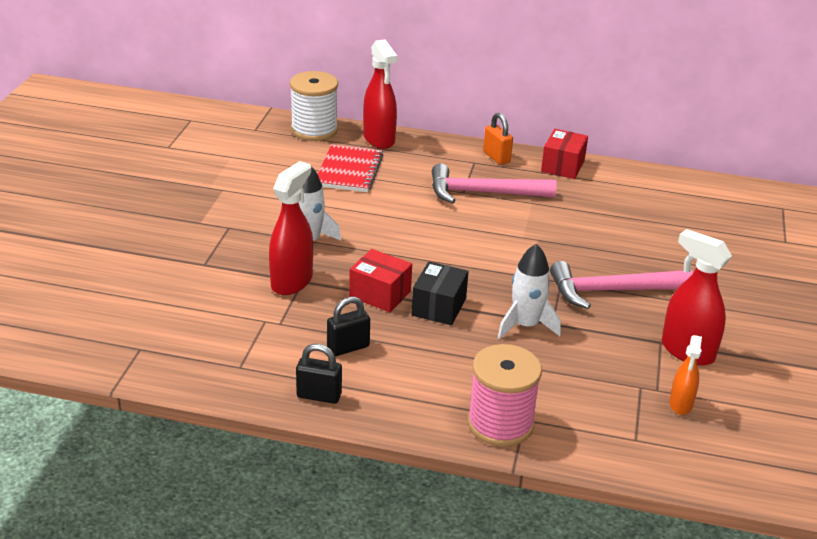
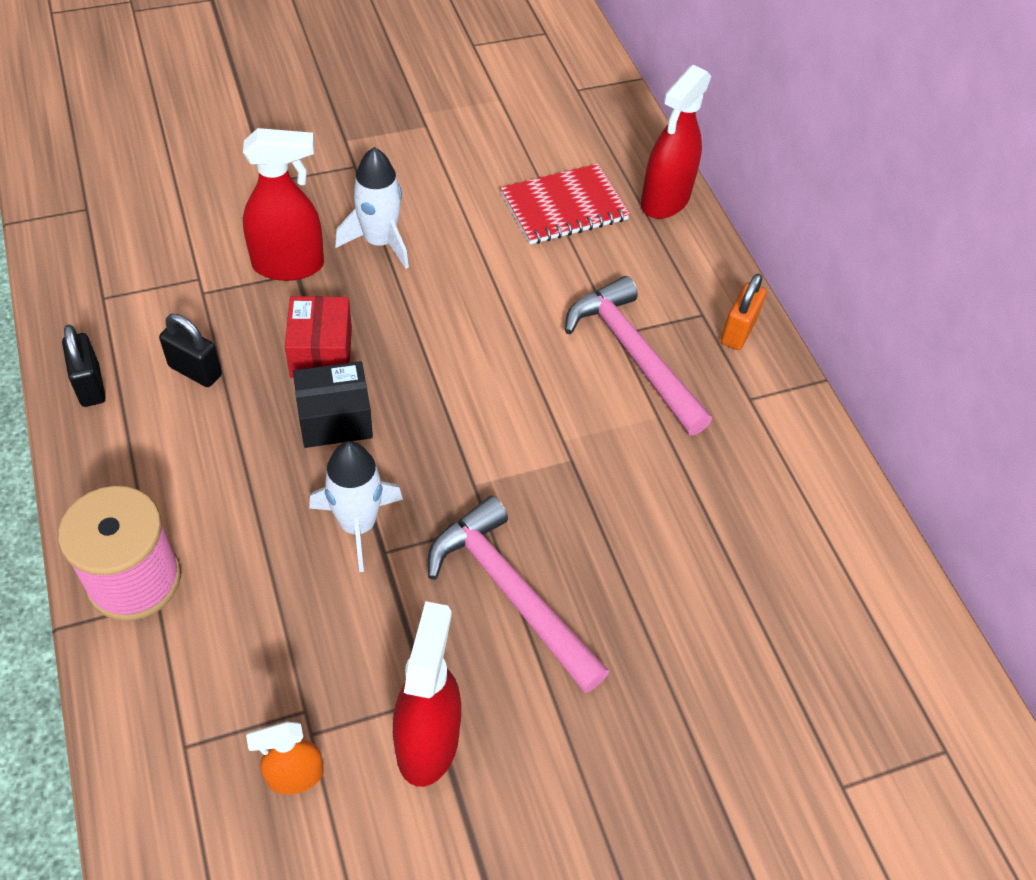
camera: 55 degrees right, 20 degrees up
(314, 130) = (627, 136): white spool -> none
(562, 166) = (787, 412): red box -> none

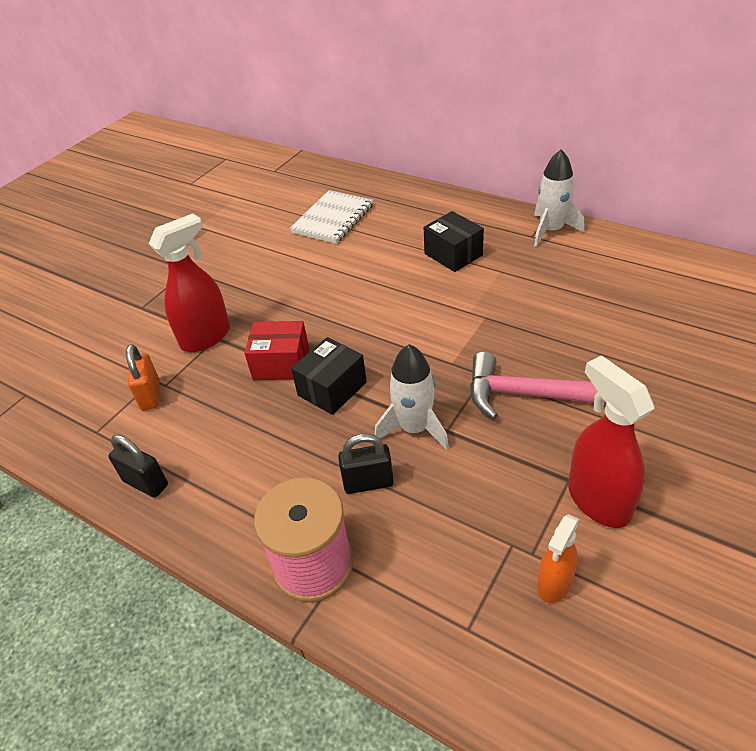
camera: 30 degrees left, 10 degrees down
(195, 371) = (211, 426): black padlock -> black padlock (368, 483)
(321, 352) = (281, 364): red box -> red box turned 45 degrees counterclockwise
(380, 242) = (249, 293): white rocket -> white rocket (551, 230)
(564, 207) = (333, 219): red notebook -> white notebook
(634, 354) = (453, 254): pink hammer -> black box
(664, 201) = (381, 187): red spray bottle -> none
(738, 331) = (488, 215): orange padlock -> orange padlock (150, 395)

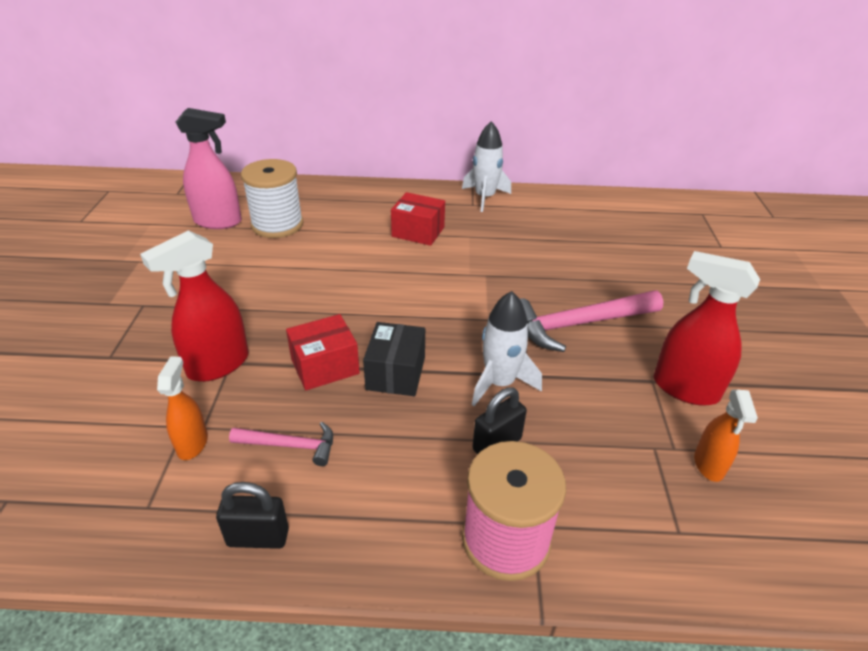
camera: 35 degrees left, 5 degrees down
(150, 395) = (192, 443): orange padlock -> orange spray bottle
(206, 337) = (218, 365): red spray bottle -> red spray bottle turned 150 degrees counterclockwise
(212, 422) = (290, 446): none -> pink hammer
(288, 205) = (218, 221): none -> pink spray bottle
(333, 219) = (277, 225): white notebook -> white spool
(453, 254) = (418, 232): black box -> red box

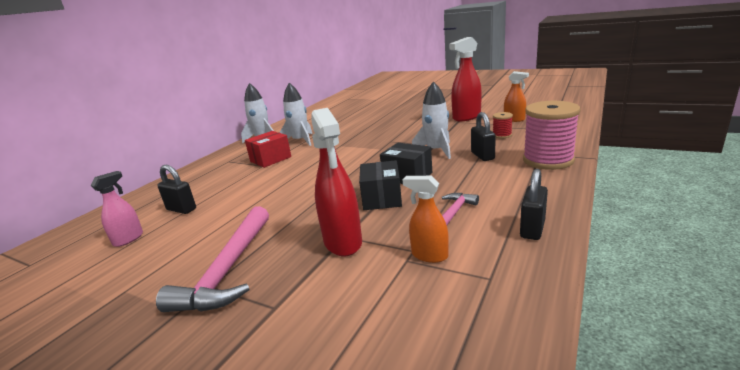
camera: 60 degrees left, 15 degrees down
(218, 221) = (128, 239): pink spray bottle -> pink spray bottle, size x0.59
(277, 225) = (181, 209): white spool -> black padlock
(325, 366) = (382, 198): red box -> black box
(488, 233) = (300, 141): none -> white rocket
(578, 324) = (405, 130): pink hammer -> pink hammer (228, 270)
(607, 457) = (502, 135): none -> red spool

